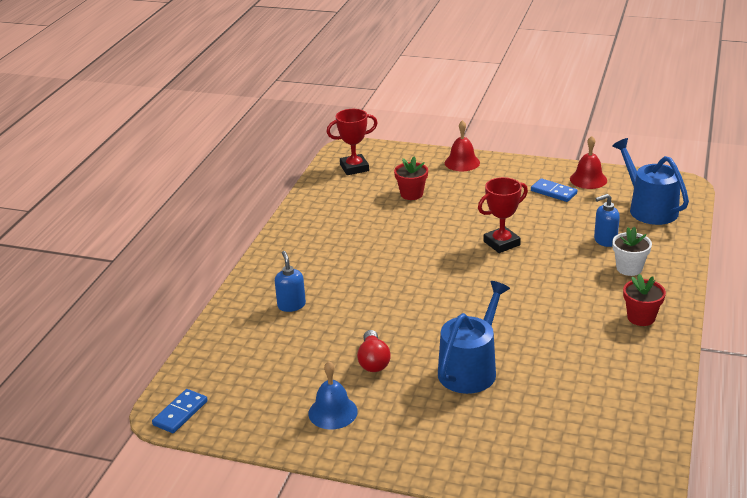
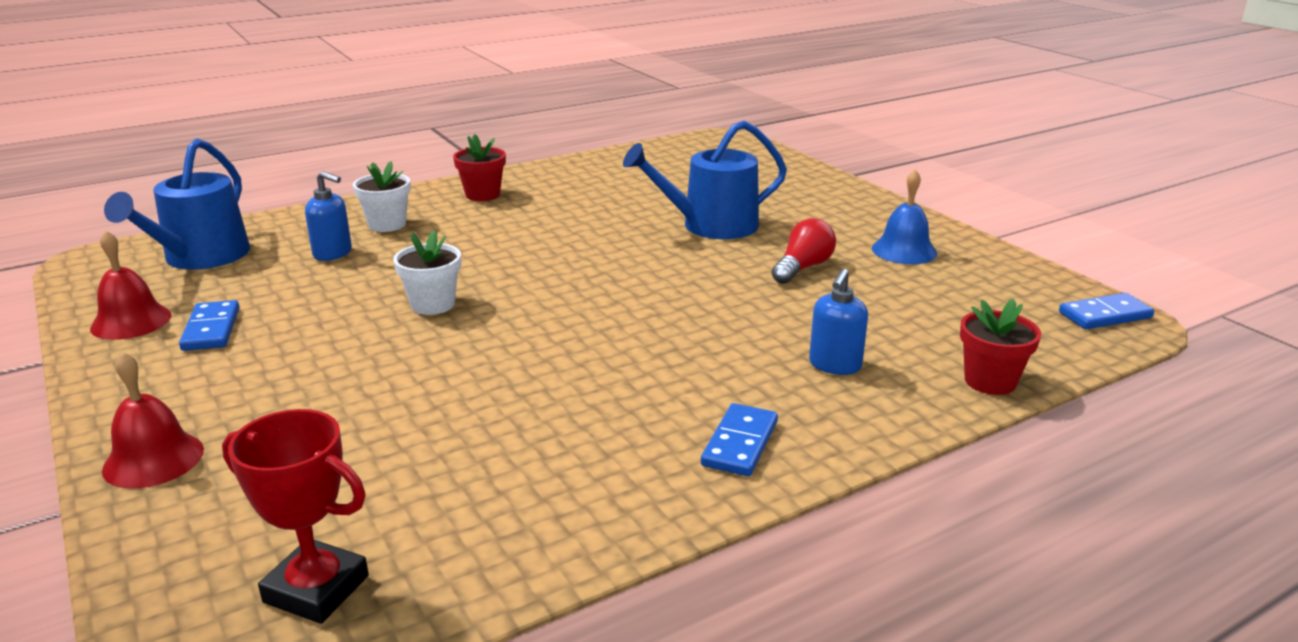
camera: 140 degrees left, 5 degrees down
(291, 255) = (740, 443): none -> blue domino
(411, 194) = (365, 445): red flower pot -> red flower pot (990, 381)
(501, 243) = (432, 304): red trophy -> white flower pot

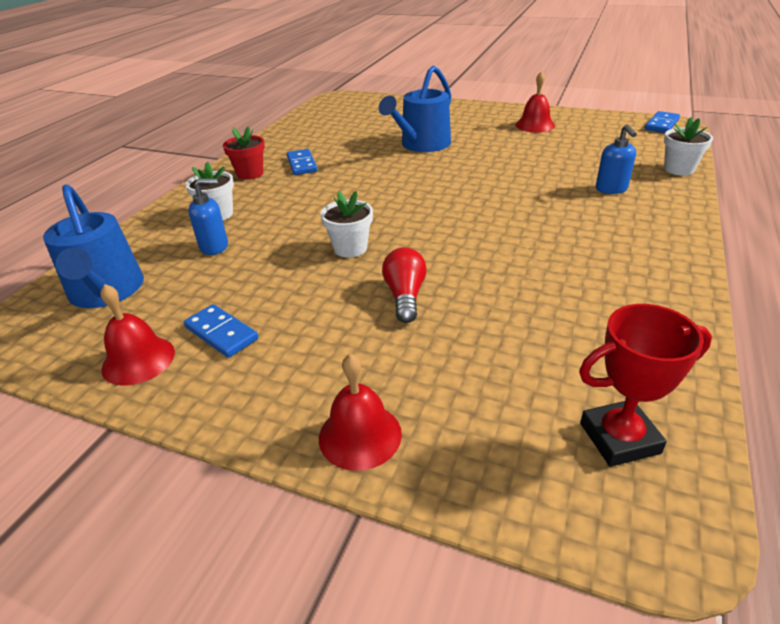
camera: 35 degrees left, 10 degrees up
(740, 443) = (647, 243): blue domino -> blue domino (302, 164)
(803, 268) = (508, 149): red light bulb -> red light bulb (405, 296)
(904, 250) = (535, 125): blue bell -> red bell
(990, 381) = (679, 169): red flower pot -> white flower pot

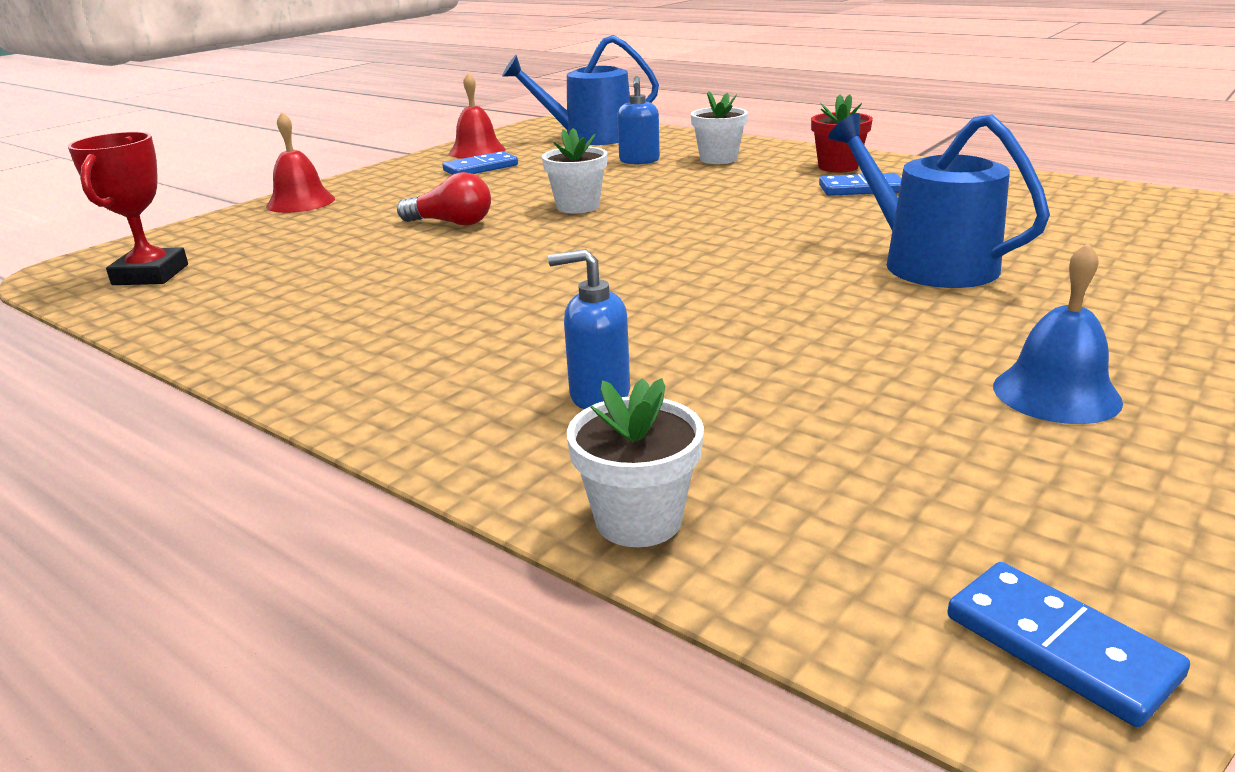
camera: 105 degrees right, 10 degrees down
(535, 125) = (1056, 393): red bell -> blue bell

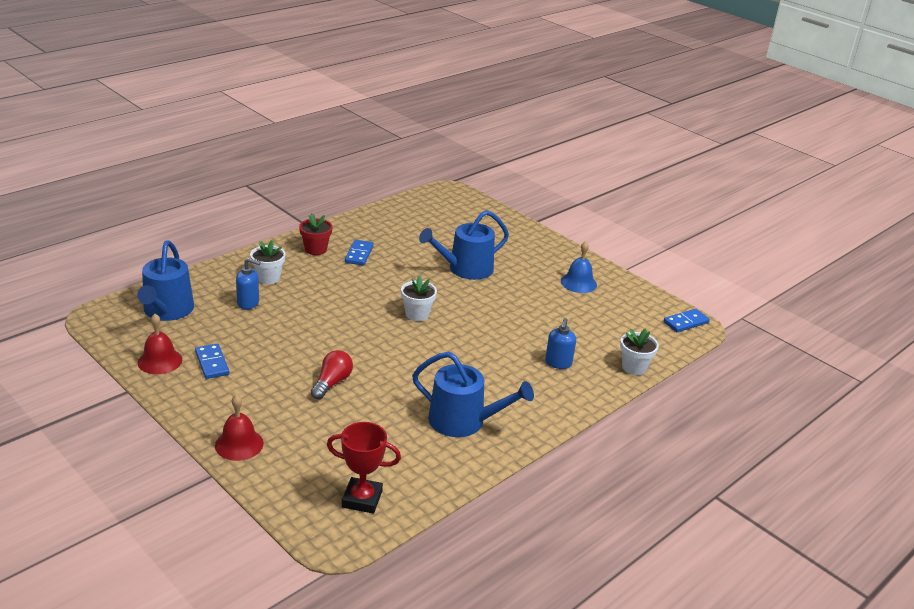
camera: 85 degrees left, 5 degrees up
(348, 319) = (463, 421): none -> blue watering can
(578, 206) = (330, 337): white flower pot -> white flower pot (417, 314)

